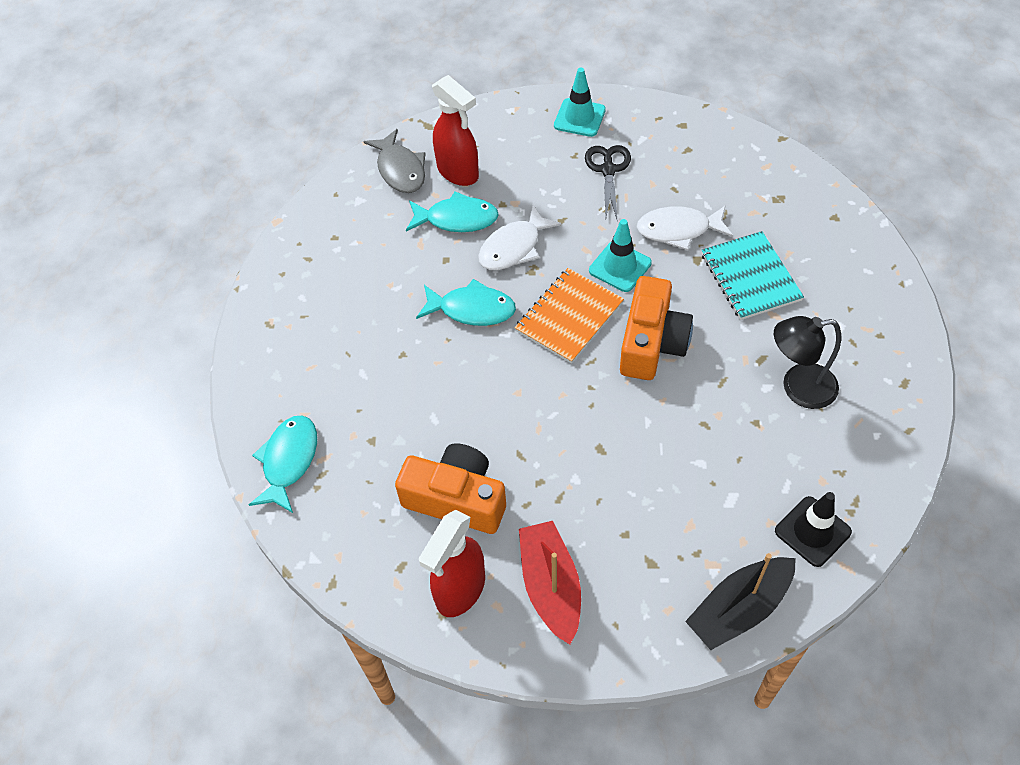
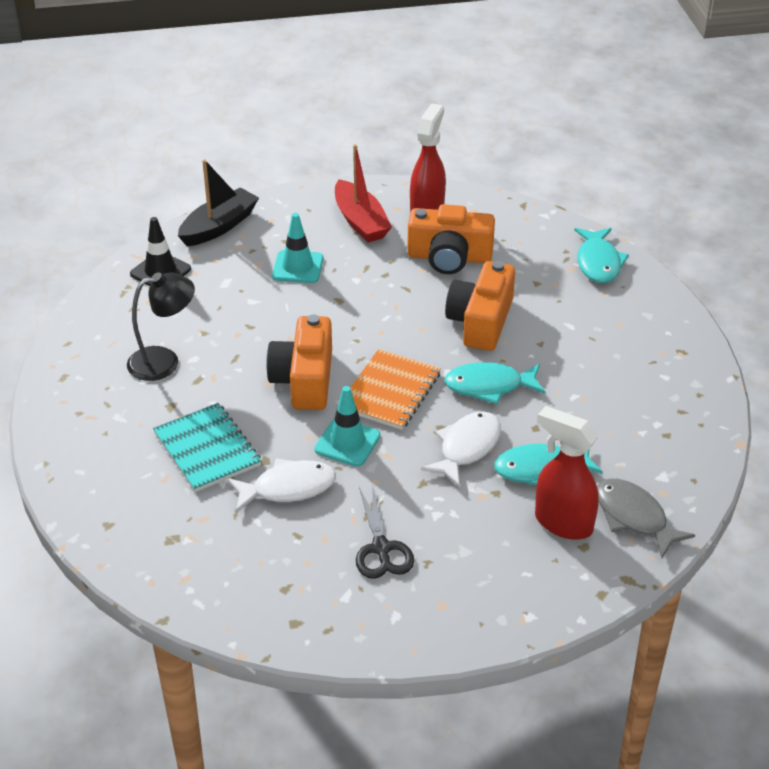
camera: 165 degrees right, 15 degrees down
(453, 392) = (481, 321): none -> orange camera
(579, 118) = (433, 616): turquoise traffic cone -> turquoise traffic cone (298, 267)

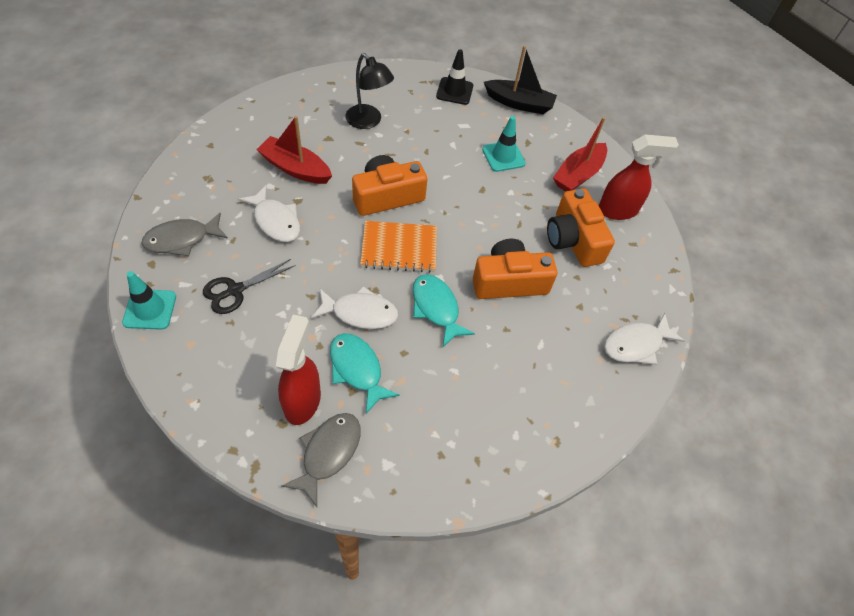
camera: 60 degrees right, 15 degrees up
(207, 449) = (295, 168): turquoise notebook -> red boat
(269, 585) = (182, 239): none -> grey fish
(347, 443) = (334, 239): turquoise traffic cone -> turquoise traffic cone (150, 309)
(598, 262) = (636, 344): turquoise fish -> white fish

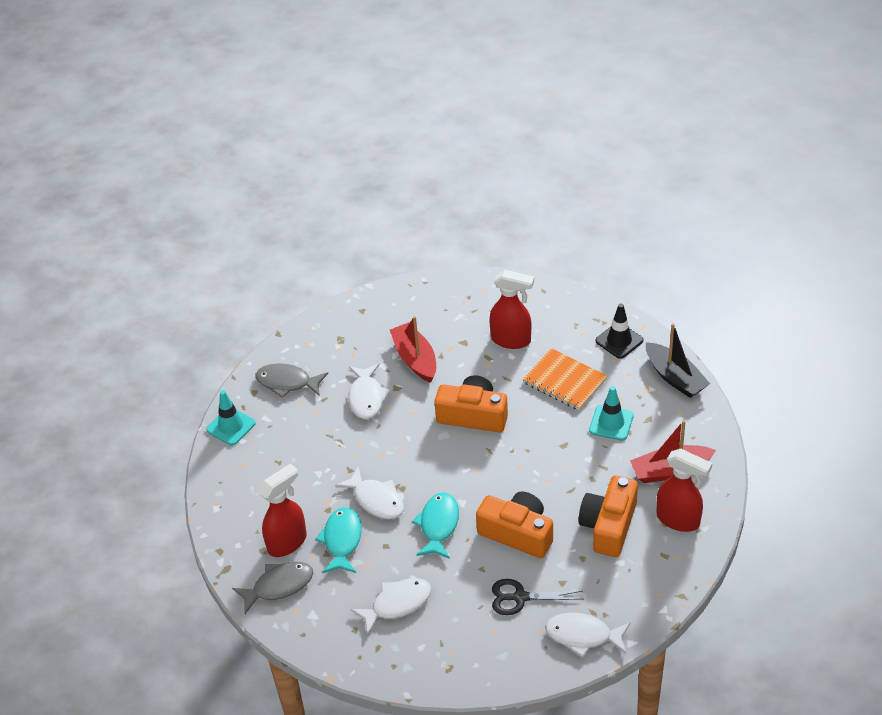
camera: 45 degrees right, 10 degrees down
(235, 290) = (298, 440): black scissors -> black scissors (520, 597)
(368, 121) = (511, 340): black lamp -> red spray bottle
(399, 248) = (448, 463): orange notebook -> orange notebook (564, 381)
(460, 405) = (397, 604): none -> white fish

